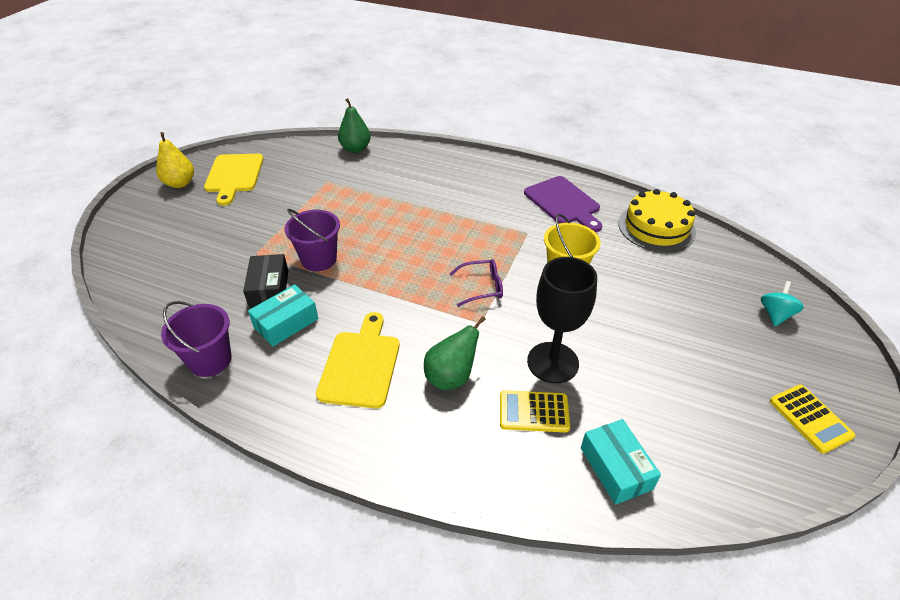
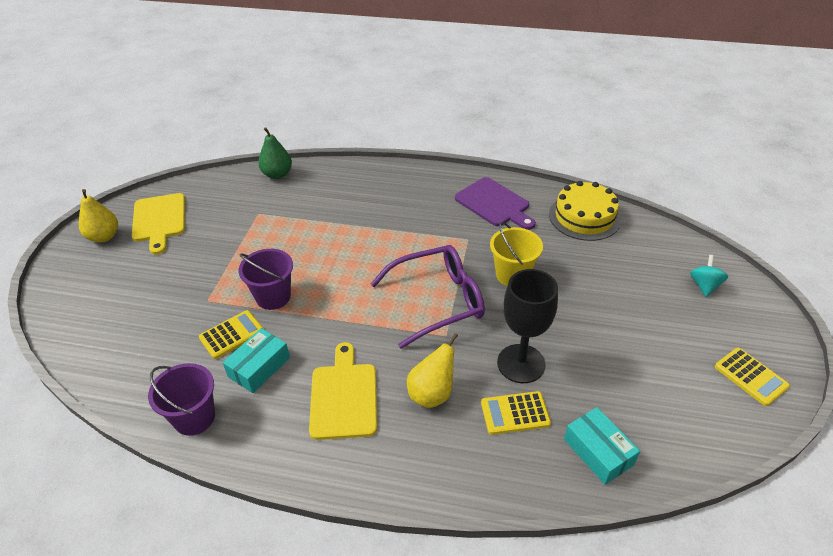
camera: 10 degrees left, 0 degrees up
(269, 288) = (232, 335): black box -> yellow calculator
(451, 377) = (432, 393): green pear -> yellow pear
(482, 287) = (439, 300): purple glasses -> purple glasses, size x2.00

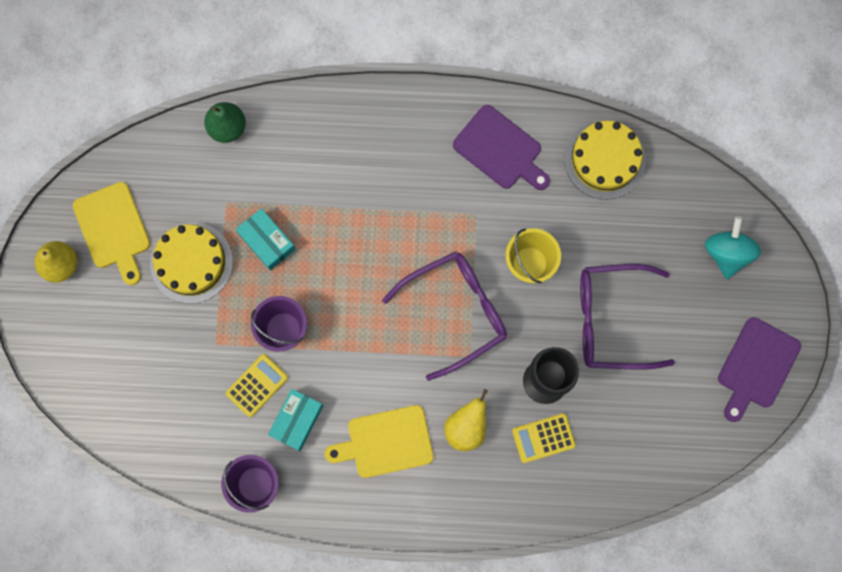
camera: 10 degrees left, 35 degrees up
(212, 245) = (191, 262): none -> yellow cake
(344, 396) = (386, 442): yellow cutting board -> yellow cutting board turned 90 degrees counterclockwise
(590, 322) = (610, 320): none -> purple glasses
(598, 452) = (617, 467): turquoise box -> turquoise box (267, 241)
(704, 285) = (727, 253): turquoise spinning top -> turquoise spinning top, size x1.51
(750, 377) = (756, 366): yellow calculator -> purple cutting board

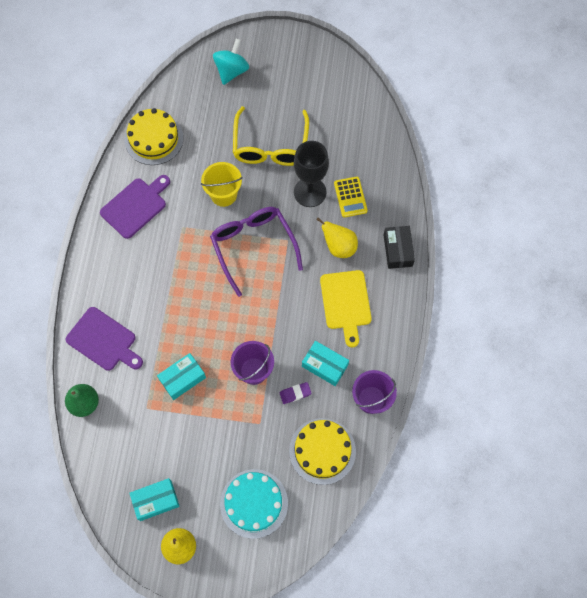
camera: 85 degrees left, 10 degrees down
(113, 229) = (156, 501): yellow cutting board -> turquoise box
(116, 347) = (254, 503): none -> turquoise cake
(191, 262) = (192, 438): yellow cake -> yellow cake (322, 451)
(257, 385) = (295, 393): yellow calculator -> purple eraser
(469, 509) = (397, 250): none -> black box
(610, 320) = (270, 147): purple glasses -> yellow glasses
(727, 253) = (231, 71): turquoise spinning top -> turquoise spinning top turned 105 degrees clockwise
(756, 366) = (311, 62): purple cutting board -> purple cutting board (103, 340)

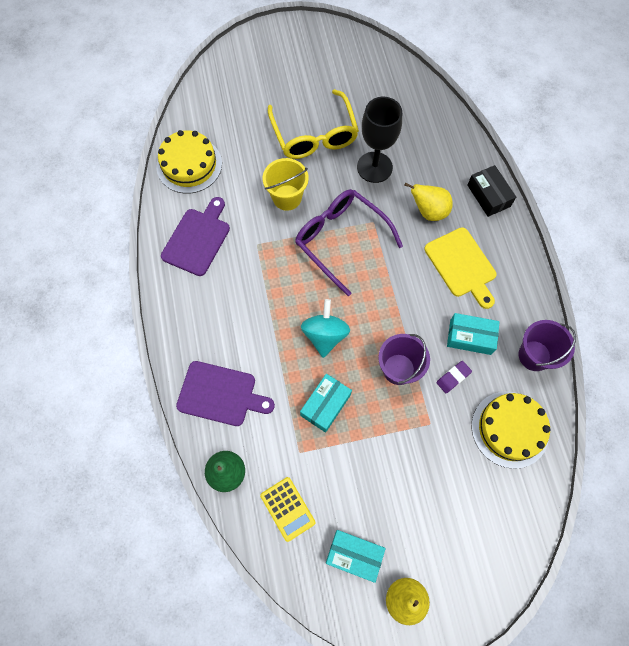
camera: 20 degrees left, 0 degrees up
(156, 501) = (354, 555): turquoise box -> turquoise box turned 60 degrees clockwise
(231, 71) = (243, 75): turquoise spinning top -> turquoise spinning top (325, 335)
(254, 503) = (463, 515): turquoise cake -> none
(350, 197) = (417, 159): yellow calculator -> yellow calculator (287, 509)

